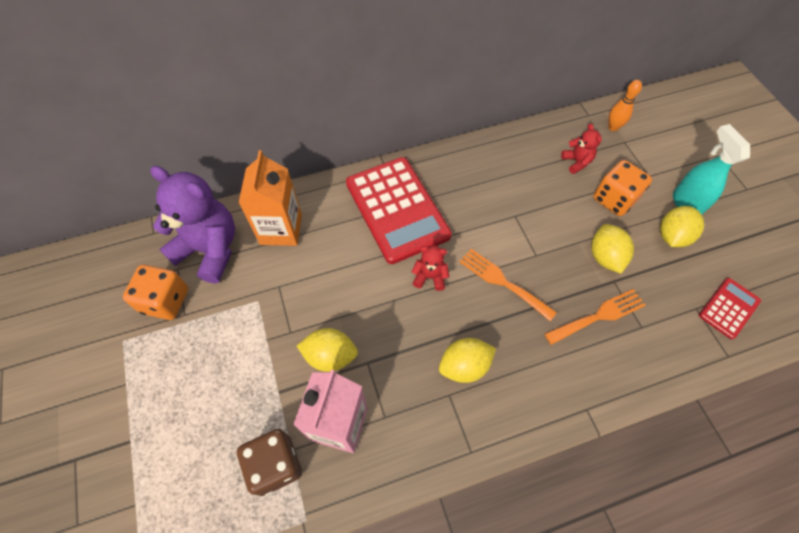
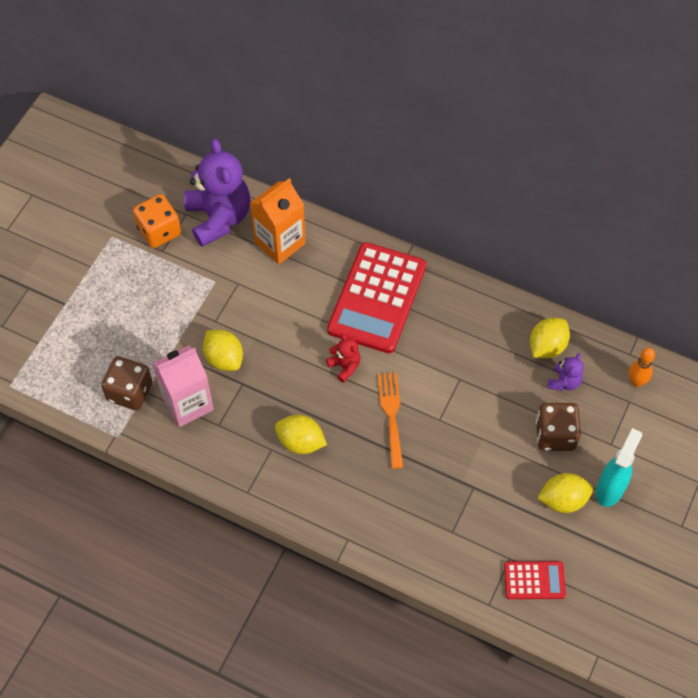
camera: 45 degrees right, 0 degrees up
(576, 162) = (564, 382): red teddy bear -> purple teddy bear
(598, 316) = (430, 497): orange fork -> none
(605, 257) = (489, 466): yellow lemon -> yellow lemon (547, 346)
(614, 199) = (555, 435): orange dice -> brown dice

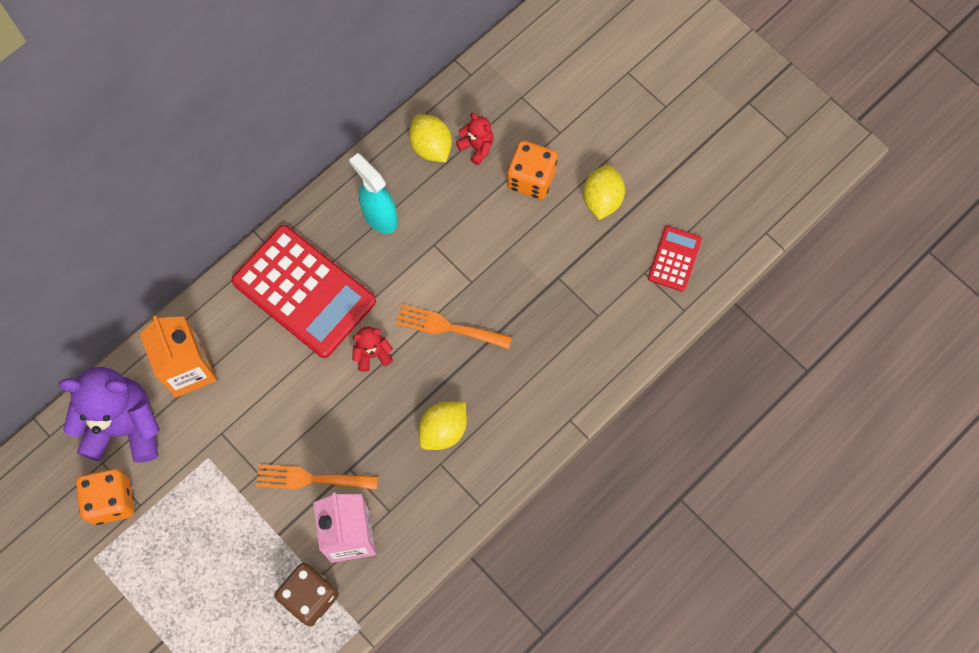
camera: 70 degrees left, 10 degrees up
(224, 358) = (310, 479): yellow lemon -> orange fork
(555, 435) = (531, 179): brown dice -> orange dice
(564, 382) = (477, 147): purple teddy bear -> red teddy bear
(610, 489) = (606, 153): turquoise spray bottle -> turquoise spray bottle (379, 216)
(636, 382) = (503, 81): orange bowling pin -> none

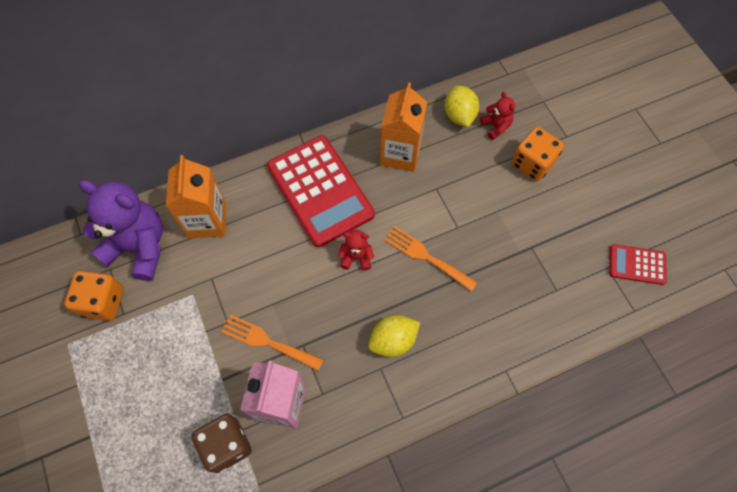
camera: 20 degrees right, 5 degrees down
(379, 216) = (400, 153): turquoise spray bottle -> orange carton
(602, 199) = (587, 197): yellow lemon -> none
(674, 259) = (637, 265): red calculator -> red calculator turned 120 degrees counterclockwise

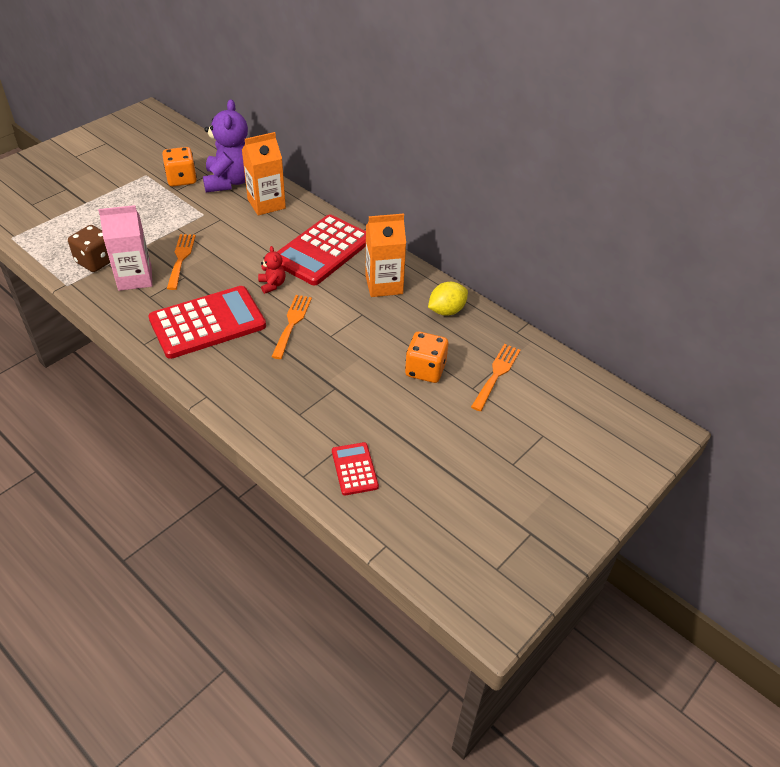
camera: 65 degrees right, 20 degrees down
(393, 340) = (207, 323): yellow lemon -> red calculator
(495, 126) = (450, 336): red teddy bear -> none
(556, 111) = (496, 374): none -> orange fork

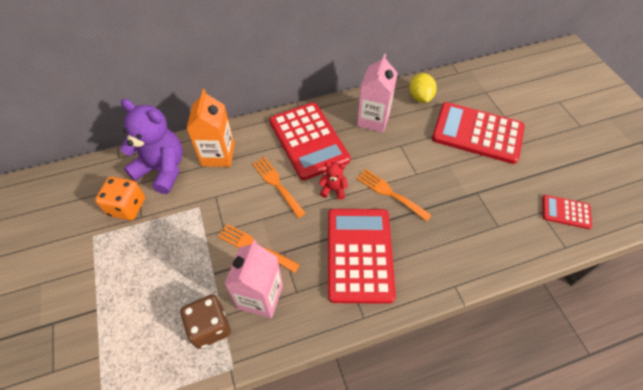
camera: 60 degrees left, 10 degrees up
(384, 285) = (373, 120): orange carton -> pink carton
(425, 370) = (477, 133): orange dice -> red calculator
(496, 374) = (495, 99): orange fork -> orange fork (277, 184)

